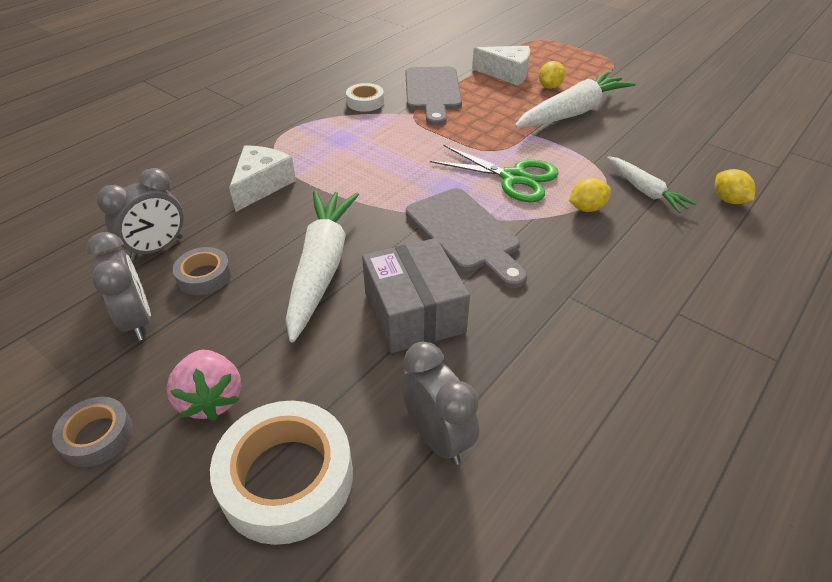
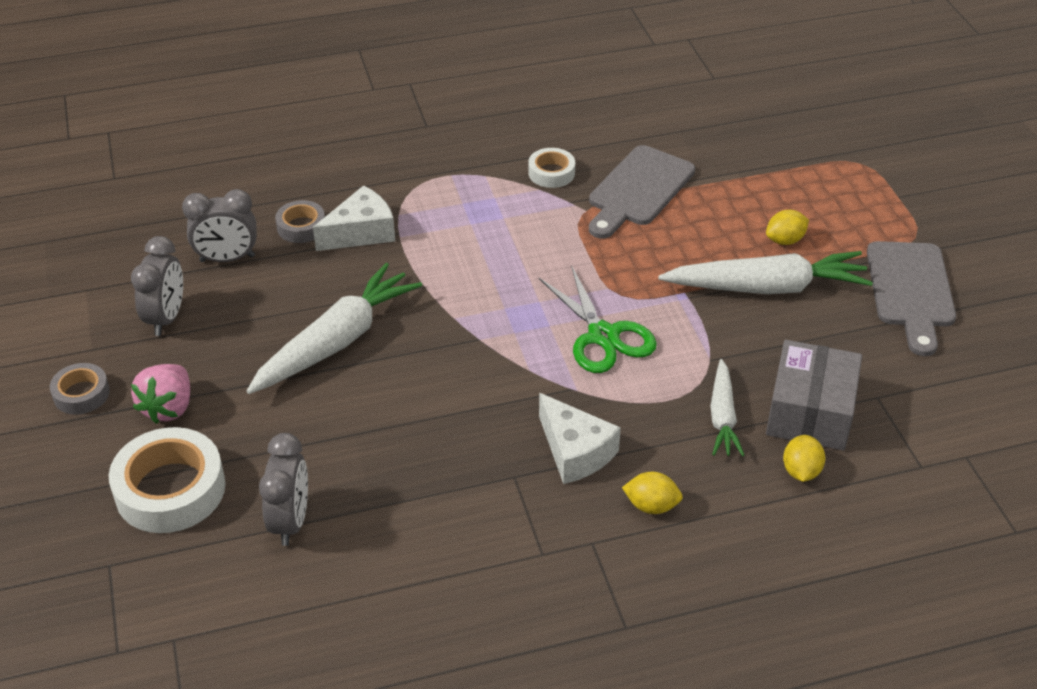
camera: 35 degrees right, 0 degrees up
(204, 276) = (242, 303): grey tape -> grey tape (301, 227)
(414, 312) = (370, 420): grey box -> grey box (810, 412)
(465, 233) = (490, 371): grey cutting board -> grey cutting board (911, 290)
(507, 74) = (755, 200): white cheese -> white cheese (575, 451)
(586, 208) = (636, 404): yellow lemon -> yellow lemon (651, 506)

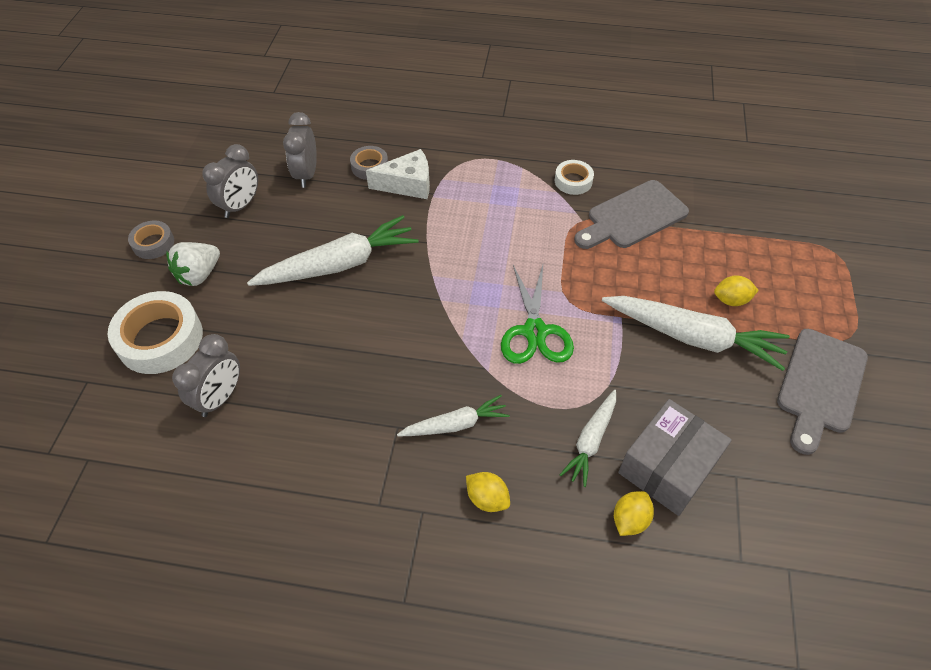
camera: 25 degrees right, 10 degrees up
(168, 408) = (199, 275): pink strawberry -> white strawberry
(227, 258) = (306, 174): grey clock -> grey clock turned 75 degrees clockwise
(575, 451) = (455, 424): white cheese -> white carrot

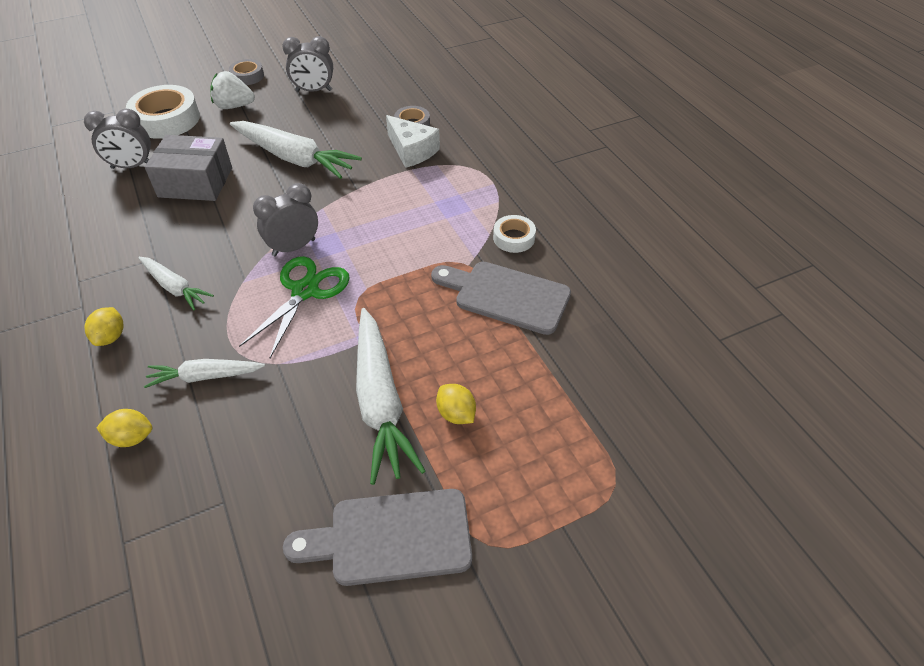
camera: 55 degrees right, 5 degrees down
(306, 174) = (373, 102): grey clock -> grey clock (294, 247)
(534, 332) = (305, 291): green scissors -> green scissors turned 150 degrees clockwise
(668, 466) = (206, 443): grey box -> grey box (195, 182)

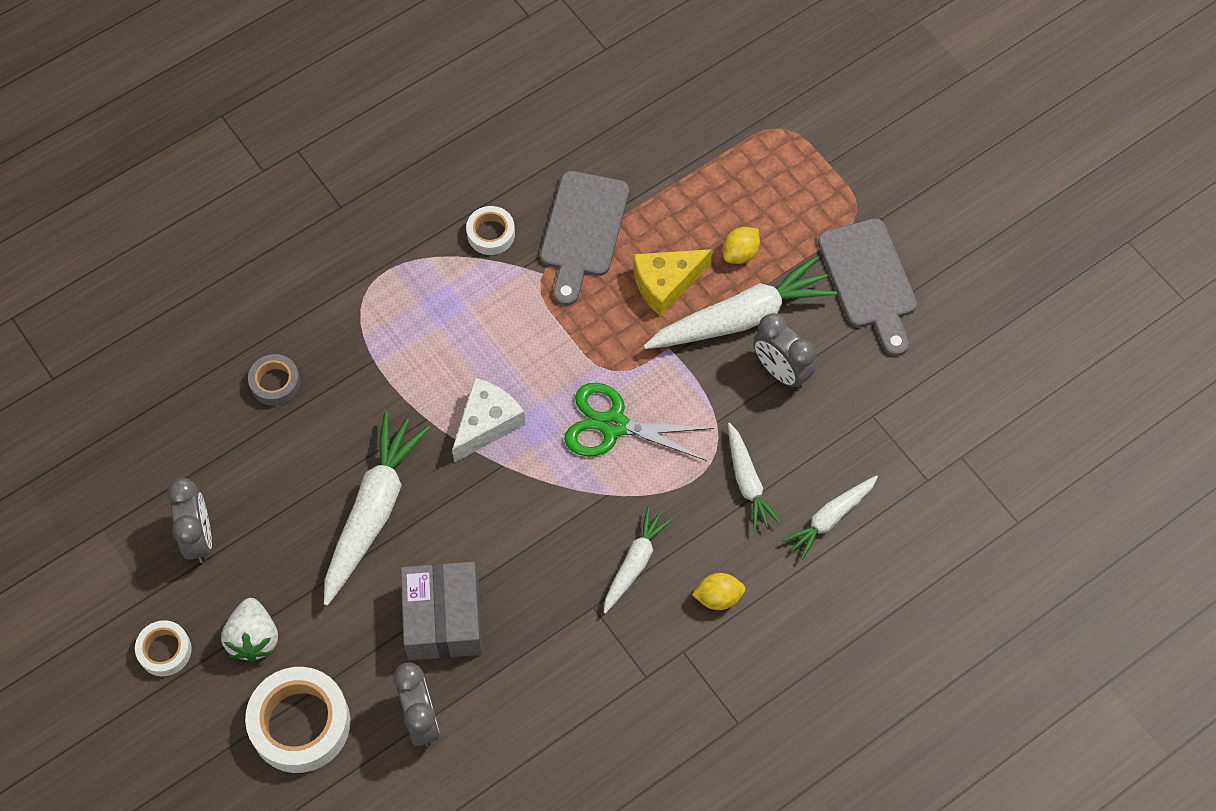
camera: 100 degrees left, 15 degrees up
(132, 438) = (830, 518): yellow lemon -> white carrot
(247, 76) = (164, 650): grey tape -> white tape
(294, 247) = (547, 458): grey clock -> grey clock (781, 371)
(412, 151) = (337, 371): white cheese -> white cheese (487, 423)
(435, 347) = (666, 284): none -> yellow cheese

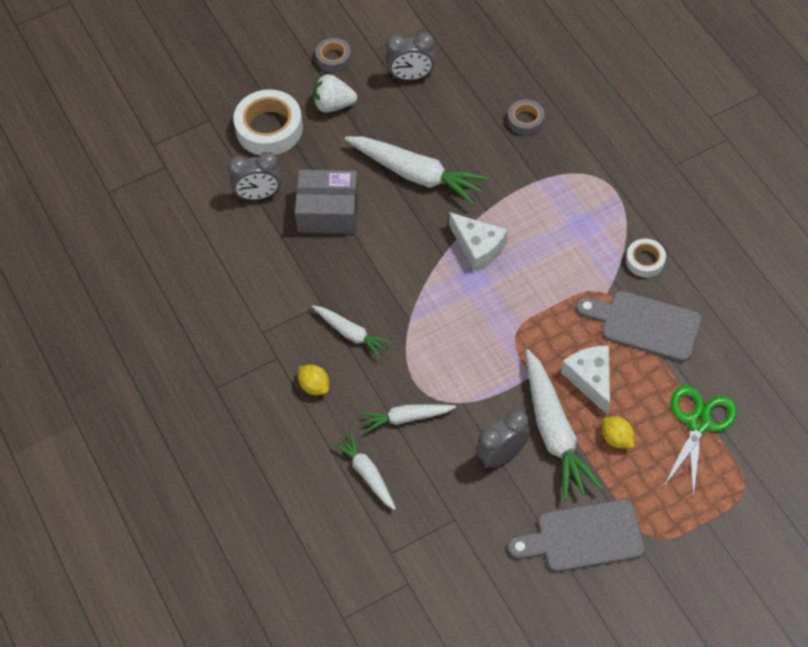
camera: 100 degrees right, 5 degrees down
(164, 650) = (333, 58): white tape -> grey tape
(613, 425) = (467, 330): green scissors -> green scissors (699, 423)
(666, 284) = (590, 379): yellow cheese -> white cheese
(718, 597) = (314, 386): yellow lemon -> yellow lemon turned 45 degrees counterclockwise

